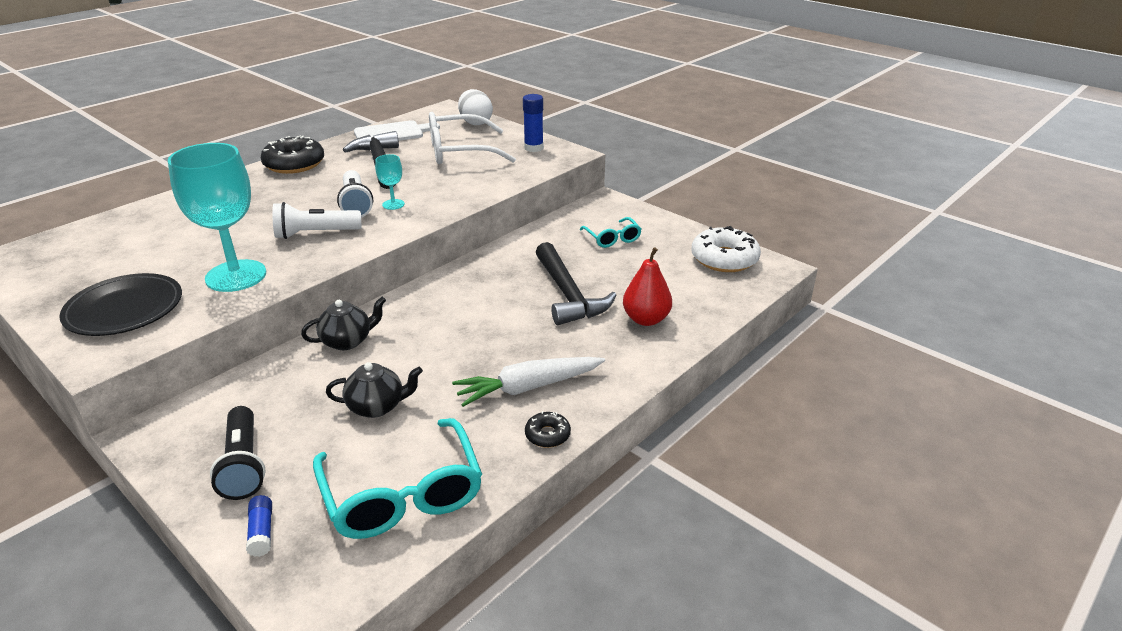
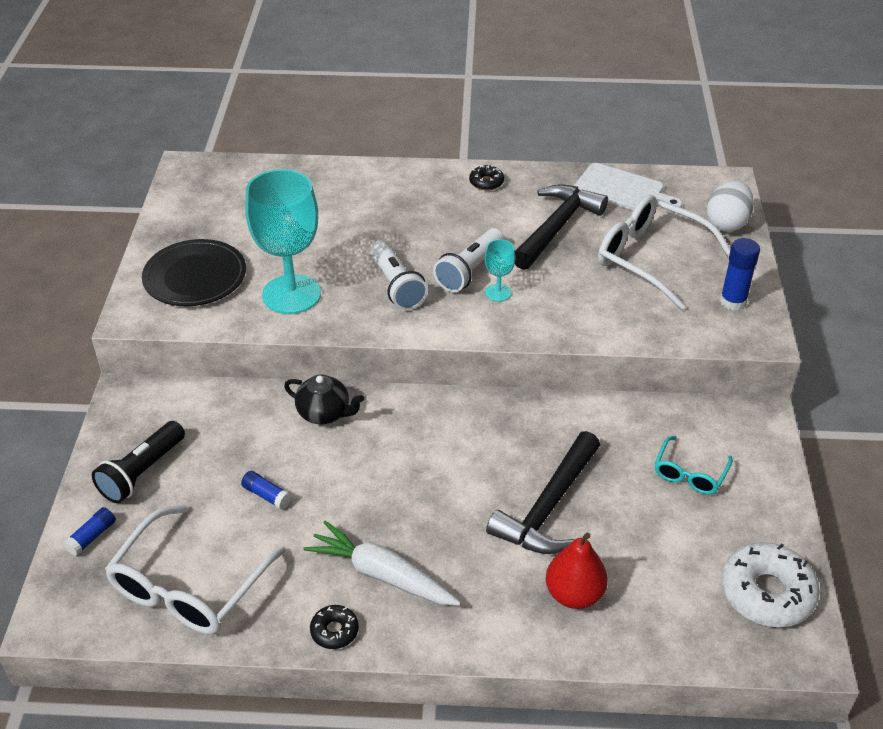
camera: 50 degrees right, 10 degrees up
(294, 164) = (486, 182): black donut -> black donut, size x0.50
(315, 234) = (396, 286): white flashlight -> white flashlight turned 150 degrees counterclockwise
(377, 407) = (266, 495): black teapot -> blue glue stick
(402, 494) = (189, 587): turquoise glasses -> white glasses

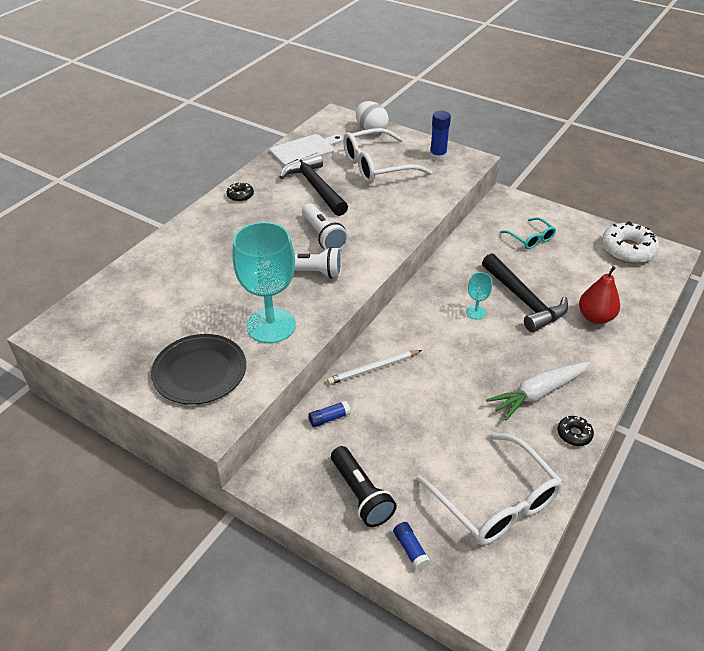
camera: 60 degrees left, 0 degrees up
(266, 495) = (433, 427): blue glue stick -> blue glue stick (329, 418)
(324, 413) = (373, 368): black teapot -> white pencil
(498, 292) = (355, 233): turquoise goblet -> turquoise goblet (475, 312)

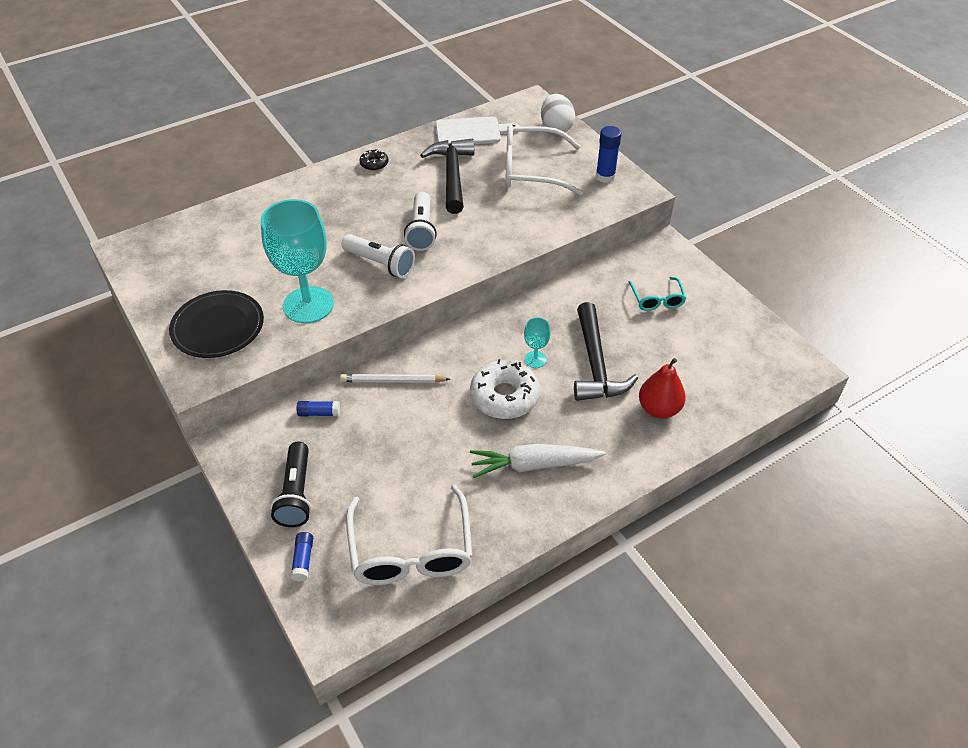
camera: 25 degrees right, 5 degrees up
(574, 434) = (538, 519): black donut -> none
(627, 250) = (758, 347): white donut -> white donut (504, 396)

